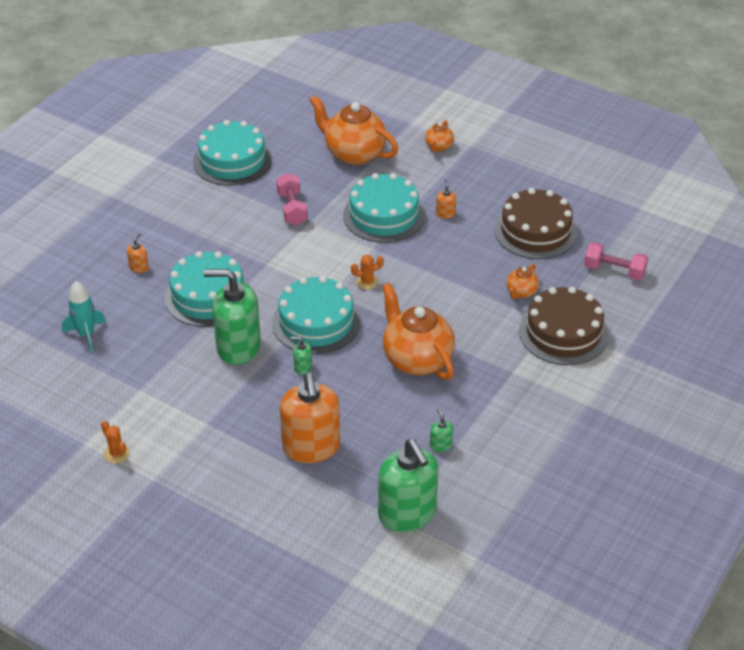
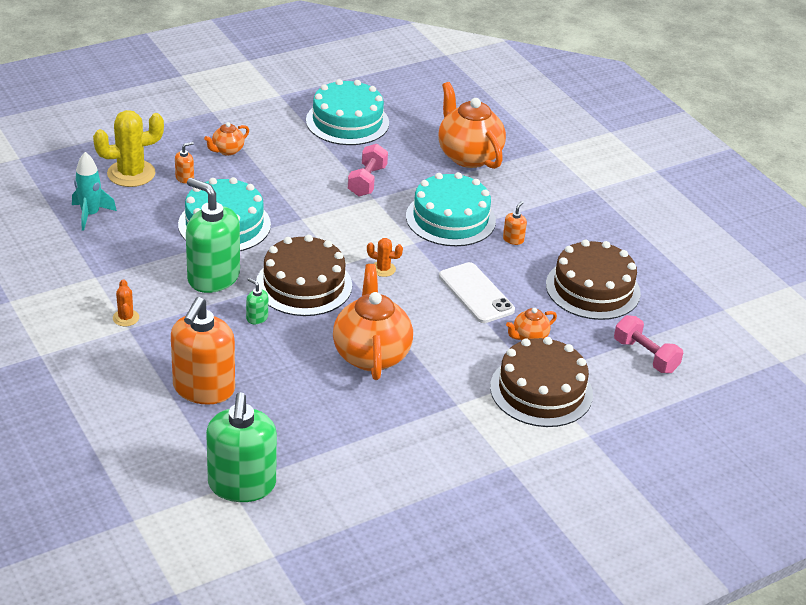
camera: 25 degrees right, 5 degrees down
(89, 282) = (131, 173): none -> yellow cactus
(116, 453) = (29, 321): orange cactus -> orange cactus (126, 318)
(316, 322) = (304, 285): turquoise cake -> brown cake
(438, 147) = (558, 179): orange teapot -> orange teapot (227, 150)
(440, 445) = (327, 439): green soap dispenser -> none
(453, 272) = (476, 293): none -> white phone

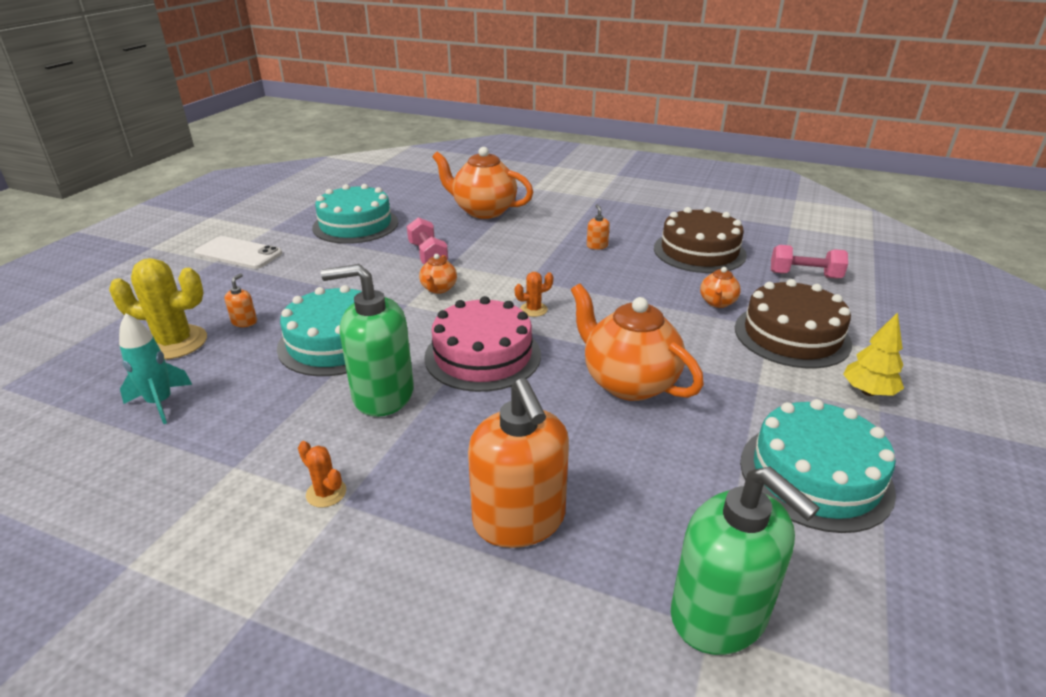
camera: 35 degrees left, 5 degrees down
(131, 173) = (175, 343): yellow cactus -> yellow cactus turned 60 degrees clockwise
(227, 150) = (266, 283): orange teapot -> orange teapot (438, 289)
(257, 318) = (478, 409): green soap dispenser -> none
(304, 285) = (483, 355): brown cake -> pink cake
(450, 218) = (531, 252): turquoise cake -> turquoise cake (815, 475)
(476, 293) = (630, 292): white phone -> white phone (238, 253)
(522, 453) = (868, 392): none -> yellow tree

